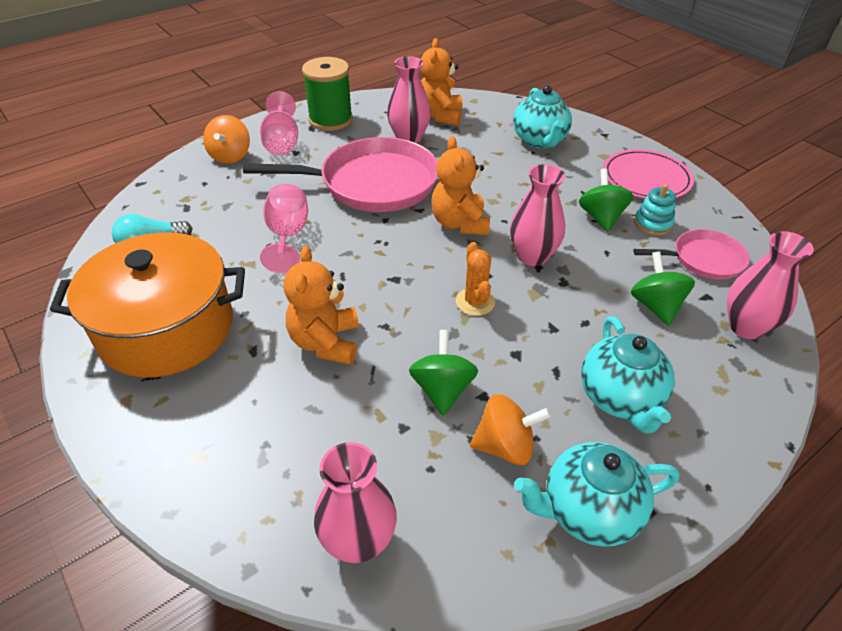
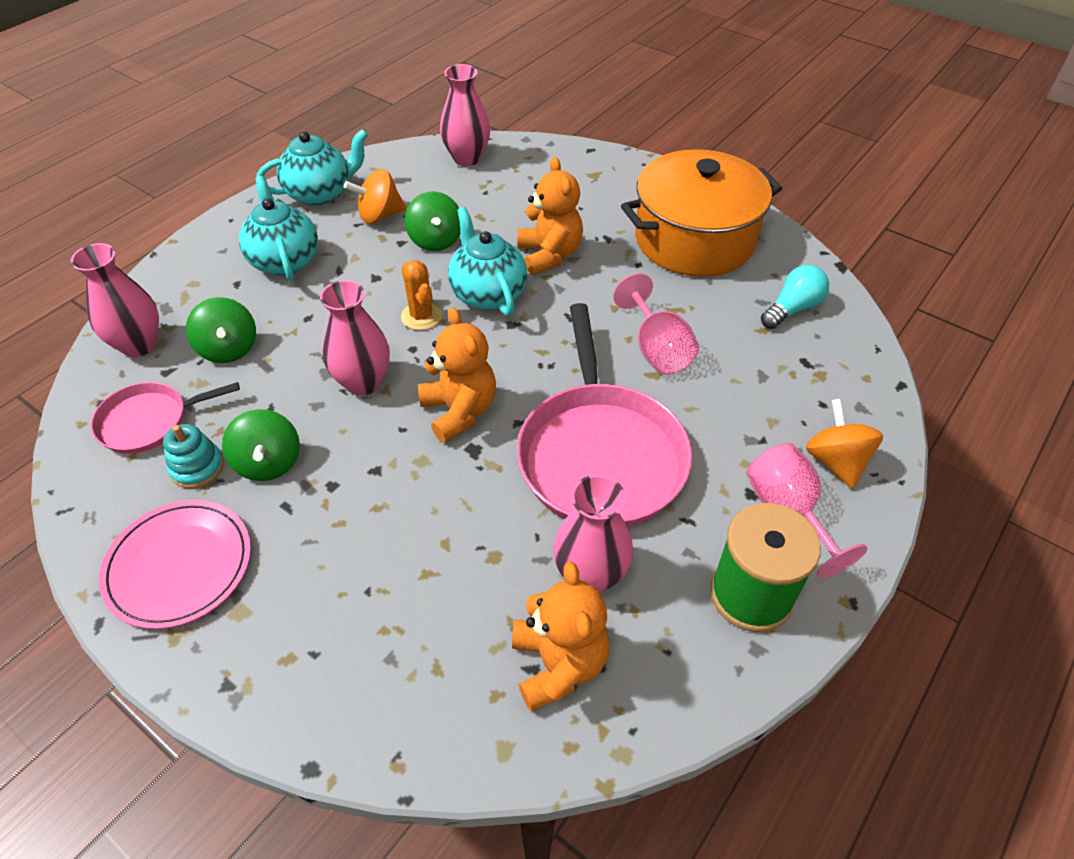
camera: 165 degrees right, 5 degrees up
(373, 183) = (600, 455): pink pan -> pink pan turned 75 degrees counterclockwise
(539, 141) = (355, 628): turquoise teapot -> turquoise teapot (487, 294)

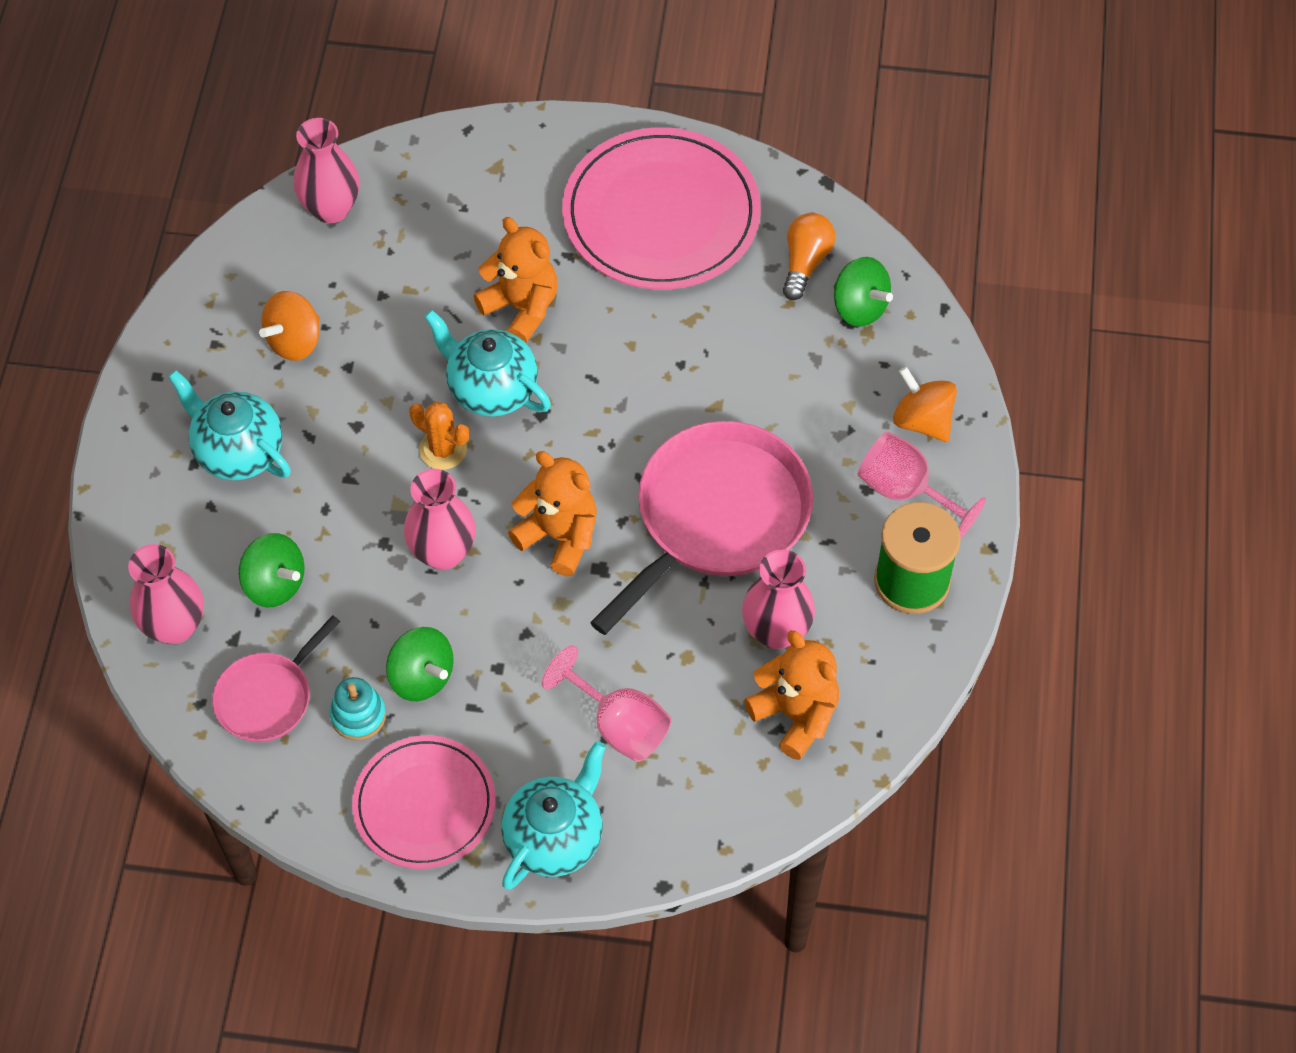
camera: 30 degrees left, 10 degrees up
(320, 193) = (198, 342): turquoise teapot -> turquoise teapot (555, 837)
(435, 240) = (384, 346): green spinning top -> green spinning top (859, 307)
(600, 455) = (717, 516): pink pan -> pink pan turned 105 degrees counterclockwise
(657, 349) = (701, 375): pink goblet -> pink goblet (619, 725)
(694, 239) = (661, 215): orange pot -> pink plate
(792, 309) = (805, 262): turquoise light bulb -> orange light bulb

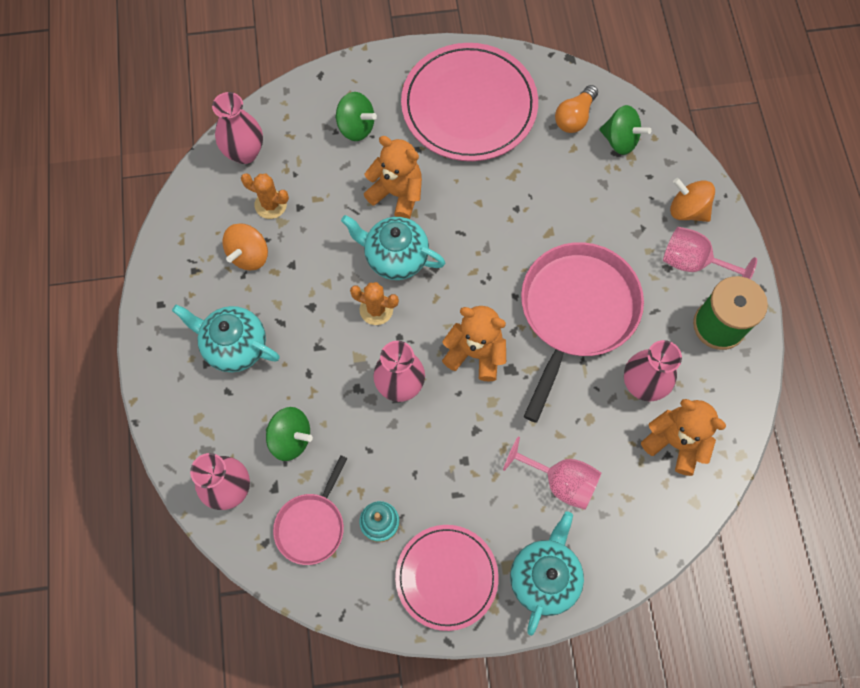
camera: 15 degrees left, 10 degrees up
(344, 283) = (270, 204): none -> orange cactus
(421, 677) = (414, 481): green spinning top -> green spinning top (356, 127)
(805, 262) = (574, 117): orange light bulb -> orange light bulb turned 150 degrees counterclockwise

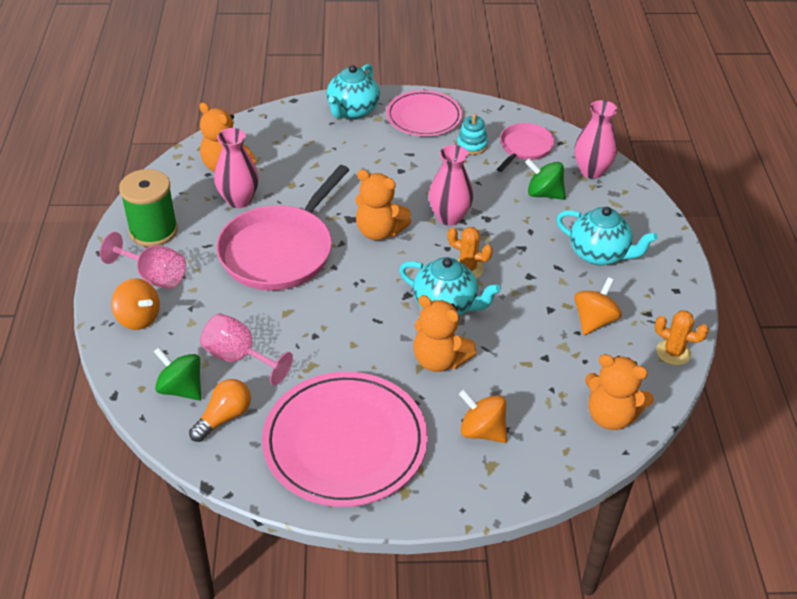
camera: 175 degrees left, 25 degrees down
(245, 153) = (611, 416): pink vase -> orange teddy bear
(270, 204) = (576, 362): orange cactus -> orange cactus (673, 352)
(356, 127) = (482, 431): green spinning top -> orange spinning top
(560, 481) = (326, 154): pink goblet -> pink goblet (239, 357)

